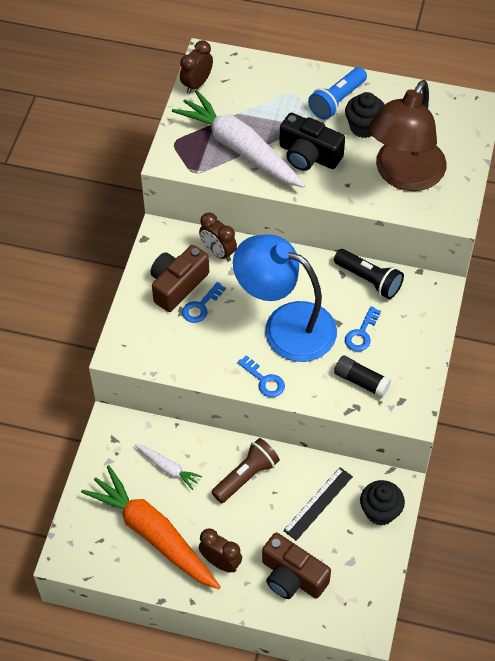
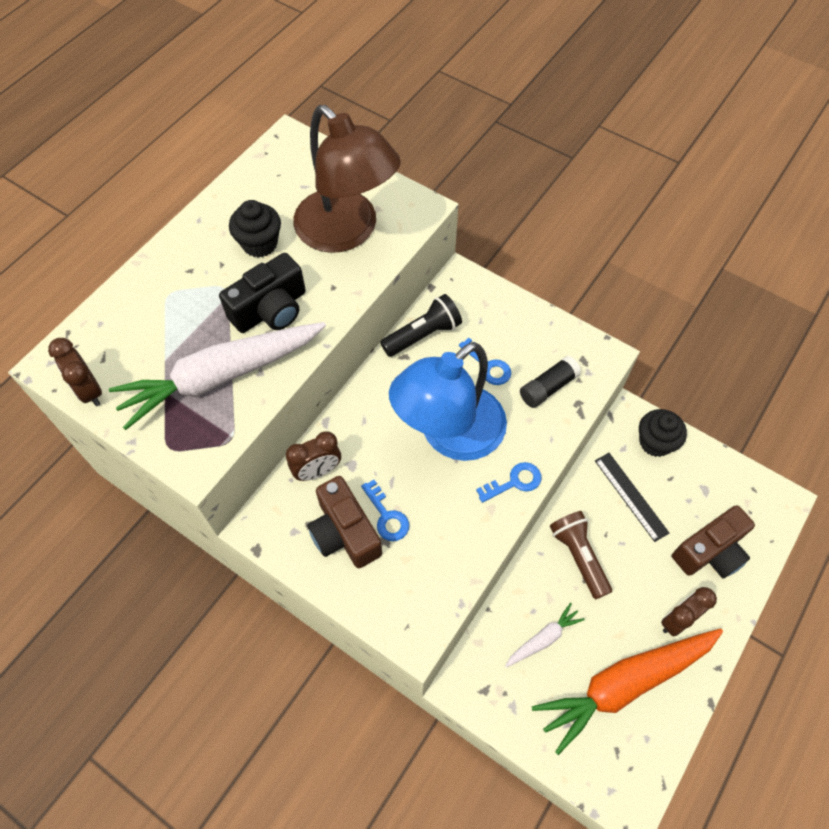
camera: 70 degrees left, 5 degrees up
(337, 101) = (207, 255): blue flashlight -> none

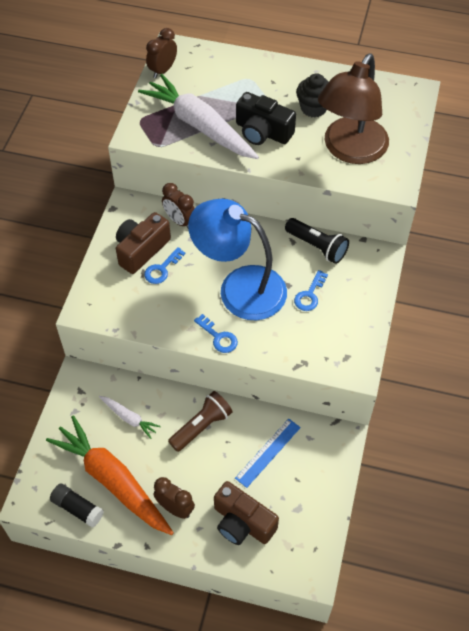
camera: 70 degrees right, 5 degrees down
(548, 387) = (309, 339): black glue stick -> black glue stick (77, 508)
(630, 496) = (268, 452): black ruler -> blue ruler
(655, 442) = (326, 460): black cupcake -> none

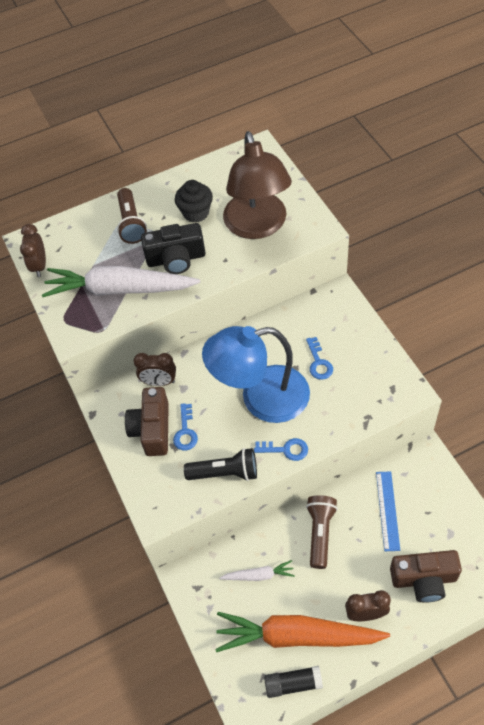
camera: 35 degrees left, 0 degrees up
(257, 83) = (131, 223): none -> brown flashlight
(317, 246) = (286, 322): black flashlight -> black flashlight (225, 473)

